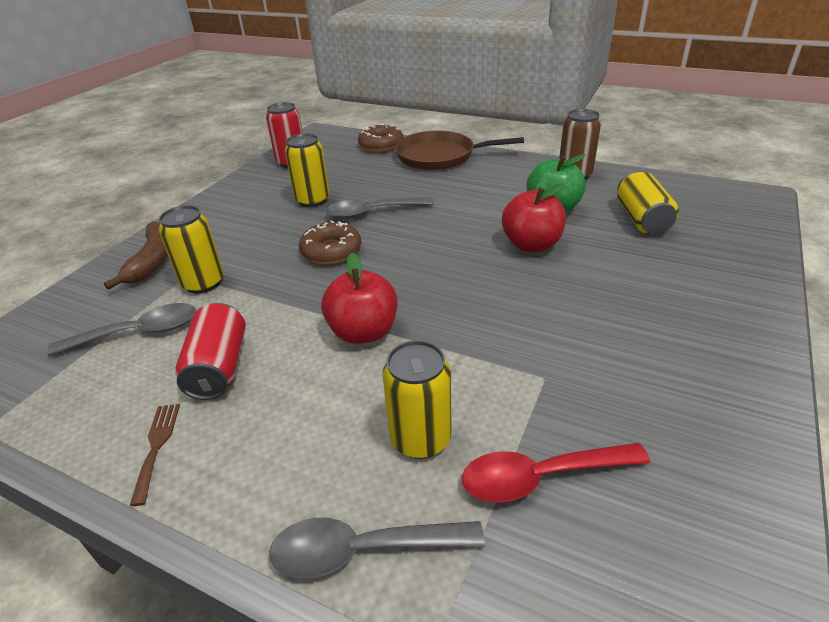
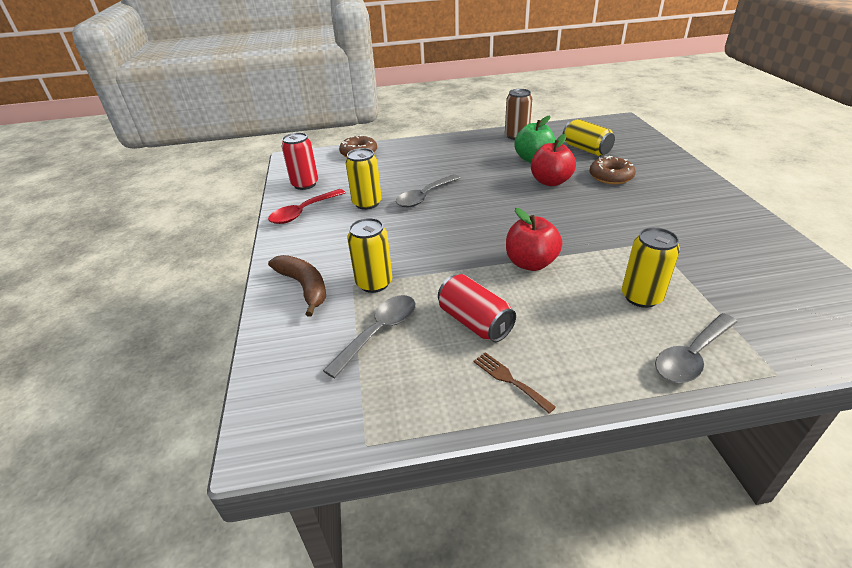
camera: 35 degrees left, 0 degrees up
(331, 251) = (435, 228): brown donut -> brown donut (611, 176)
(440, 156) = (415, 148): brown pan -> none
(540, 477) = (713, 284): red spoon -> red spoon (303, 212)

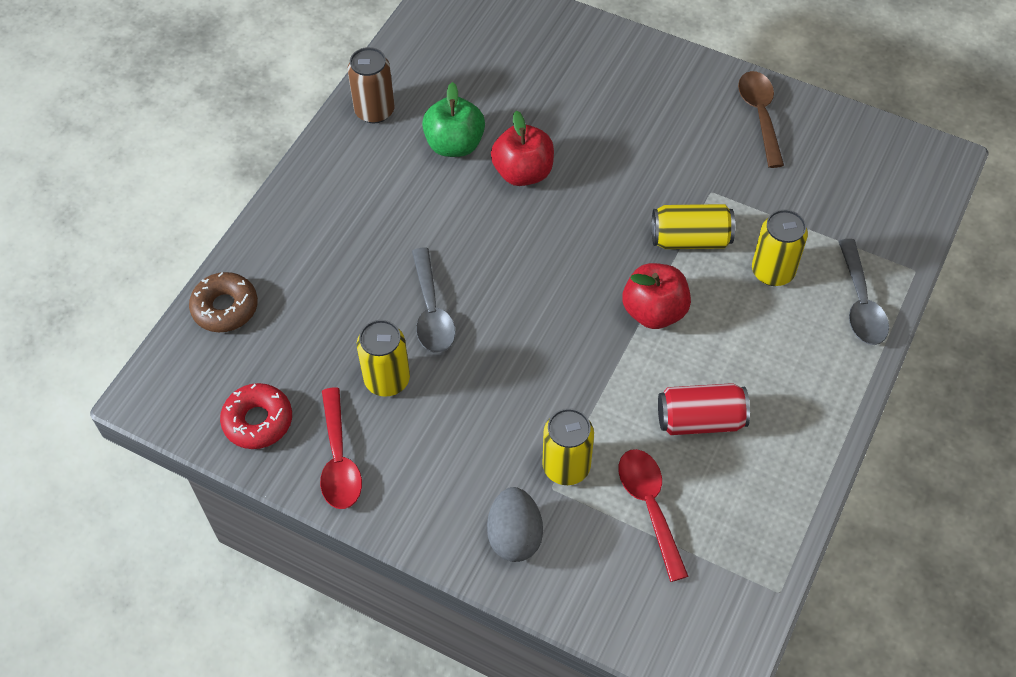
camera: 55 degrees left, 20 degrees up
(304, 287) = (514, 536): brown banana -> grey egg
(305, 184) = (258, 421): red can -> red donut
(379, 332) = (650, 506): grey spoon -> red spoon
(509, 380) = (789, 445): brown fork -> none
(586, 149) = (486, 79): yellow can -> yellow can (690, 239)
(611, 176) = (568, 114): brown donut -> none
(745, 233) = (760, 115): none -> brown spoon

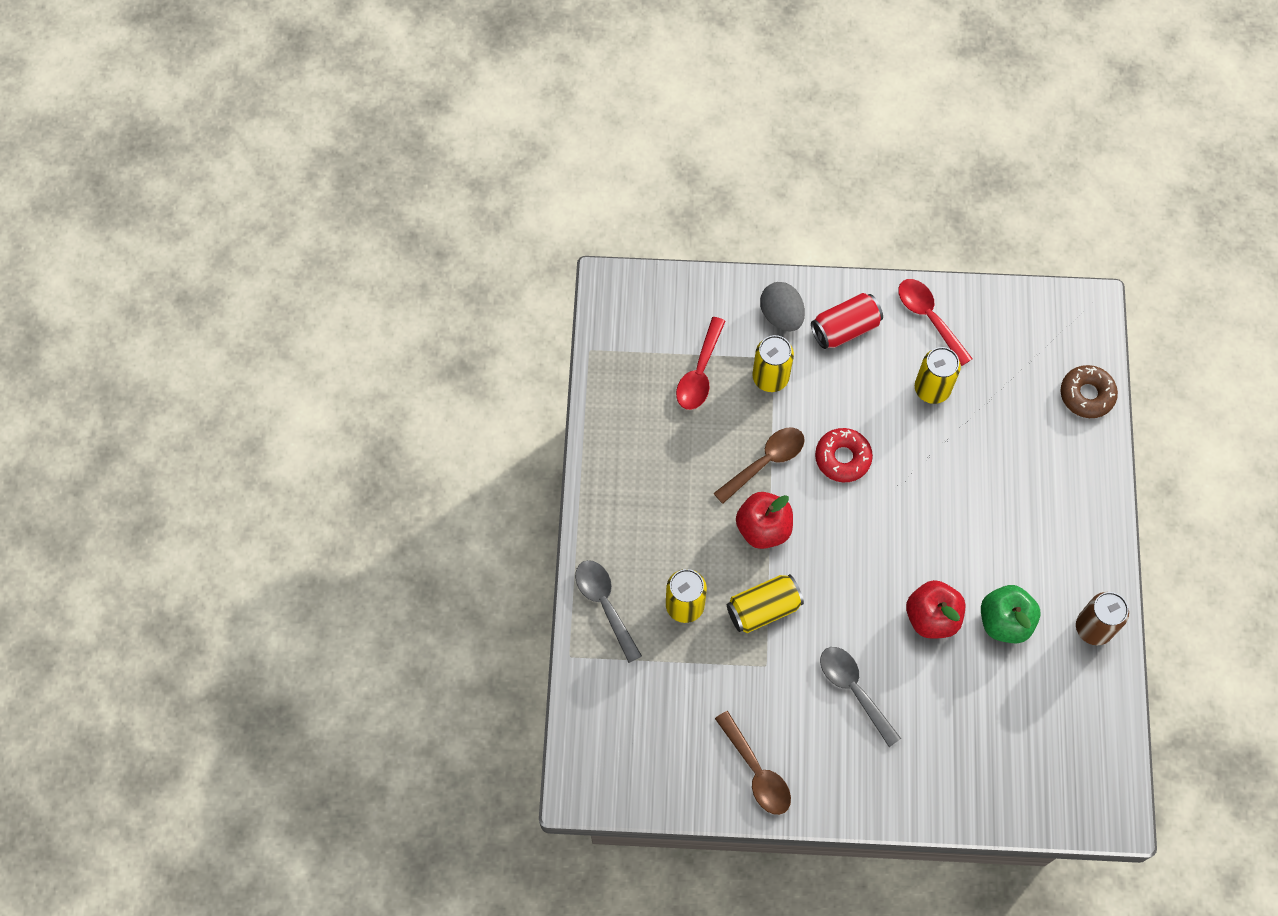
camera: 155 degrees right, 10 degrees up
(258, 421) = (1002, 321): red donut -> red donut (842, 458)
(431, 312) = (932, 456): grey spoon -> grey spoon (854, 690)
(618, 376) = (765, 462): none -> brown spoon
(650, 506) = (699, 373): red spoon -> red spoon turned 60 degrees clockwise
(700, 420) = (691, 451): red can -> red can (845, 328)

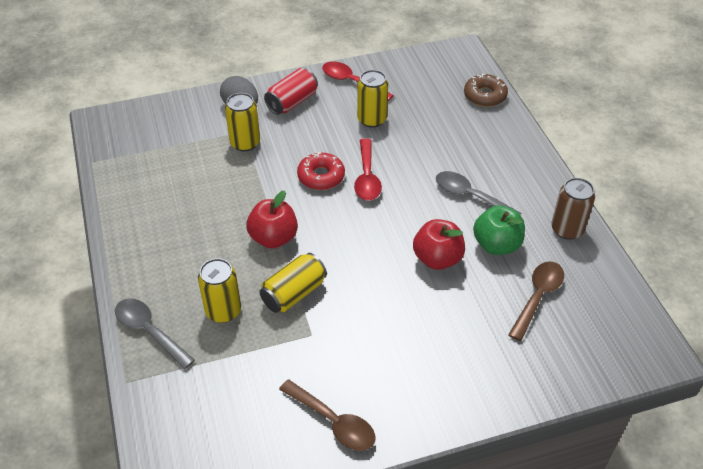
camera: 20 degrees left, 20 degrees down
(699, 373) = (187, 154): red spoon -> red spoon (367, 177)
(765, 462) = (260, 195): brown spoon -> brown spoon (538, 297)
(854, 690) = (395, 329): grey spoon -> grey spoon (470, 196)

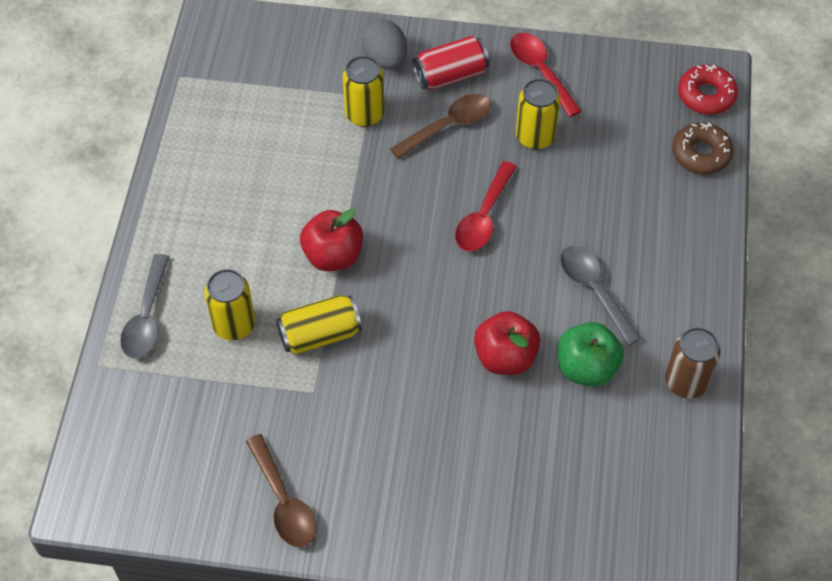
camera: 25 degrees right, 10 degrees up
(149, 331) = (147, 317): grey spoon -> grey spoon turned 150 degrees counterclockwise
(321, 176) = (430, 195): red donut -> red donut (706, 95)
(538, 297) = (594, 453): brown spoon -> brown spoon (448, 126)

